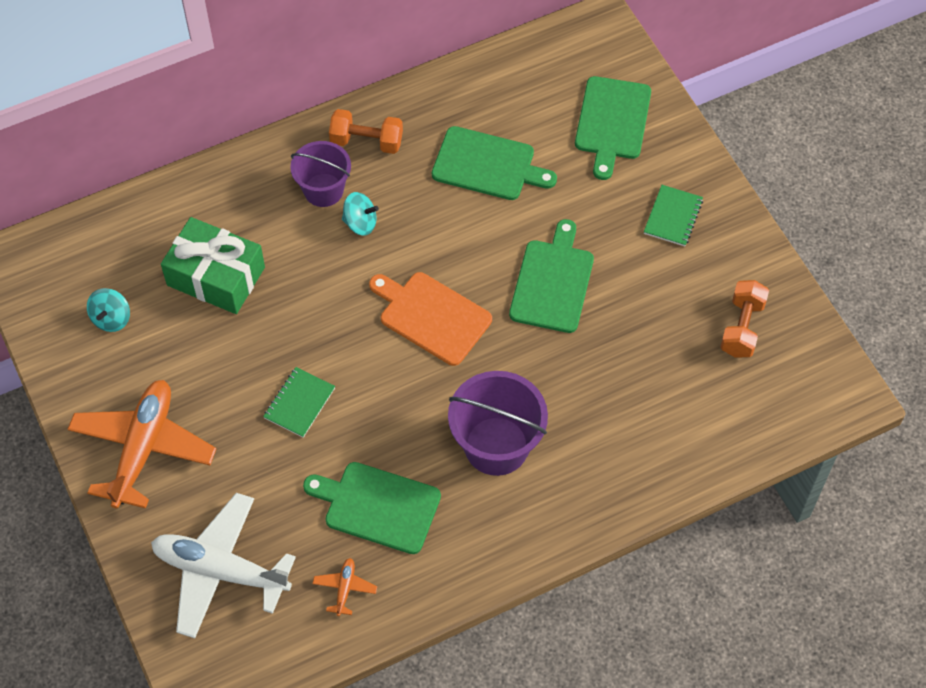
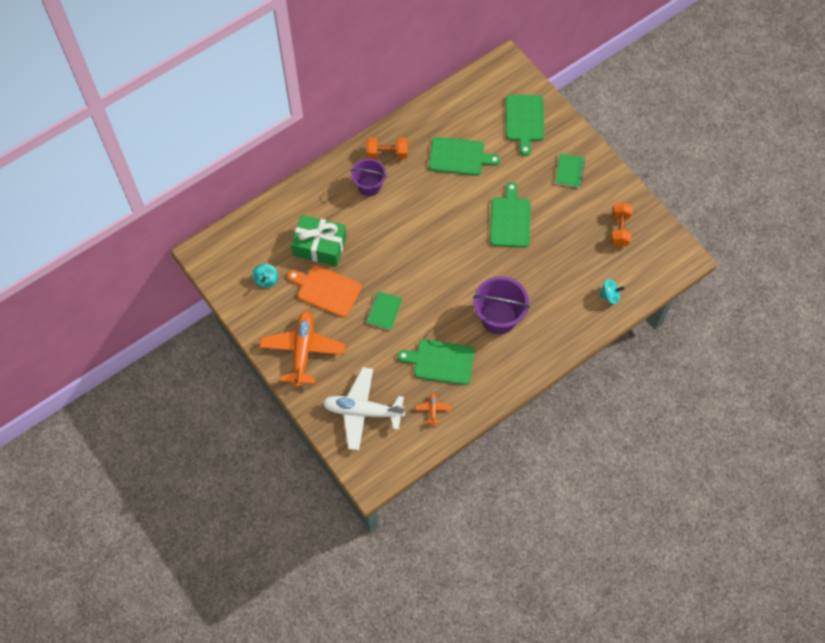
camera: 10 degrees left, 5 degrees up
(360, 223) = (394, 202): turquoise spinning top -> turquoise spinning top (610, 296)
(431, 316) = (447, 250): orange cutting board -> orange cutting board (326, 290)

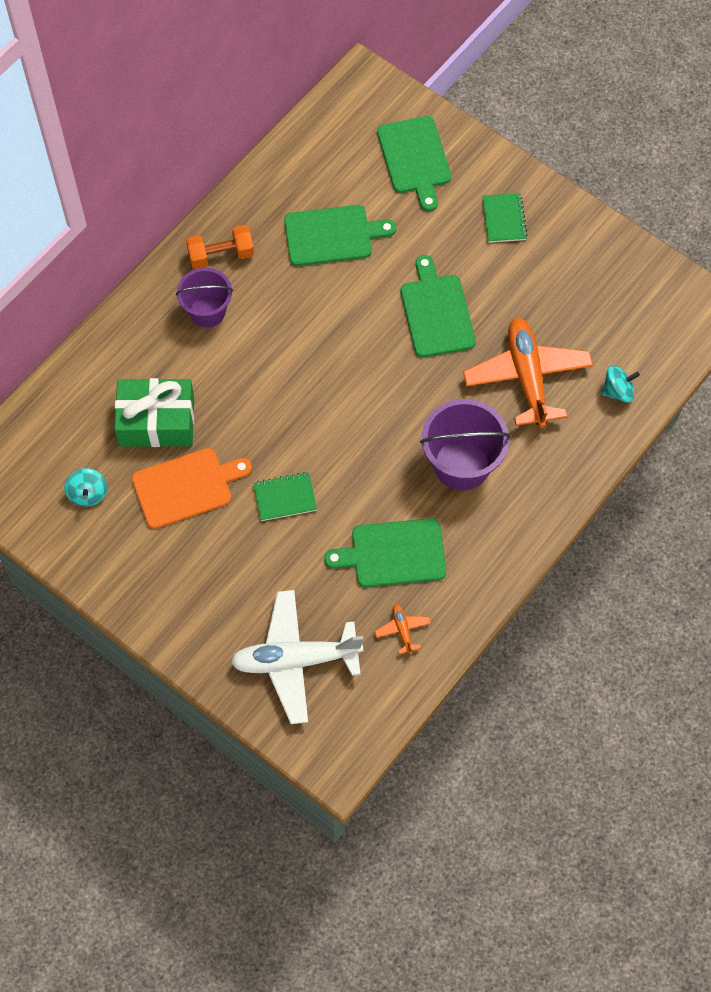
camera: 15 degrees left, 0 degrees up
(303, 350) = (176, 589): orange plane -> orange plane (527, 377)
(326, 290) = (186, 487): orange cutting board -> orange cutting board turned 150 degrees clockwise
(384, 311) = (285, 497): green notebook -> green notebook turned 75 degrees clockwise
(620, 229) = (603, 288): orange dumbbell -> none

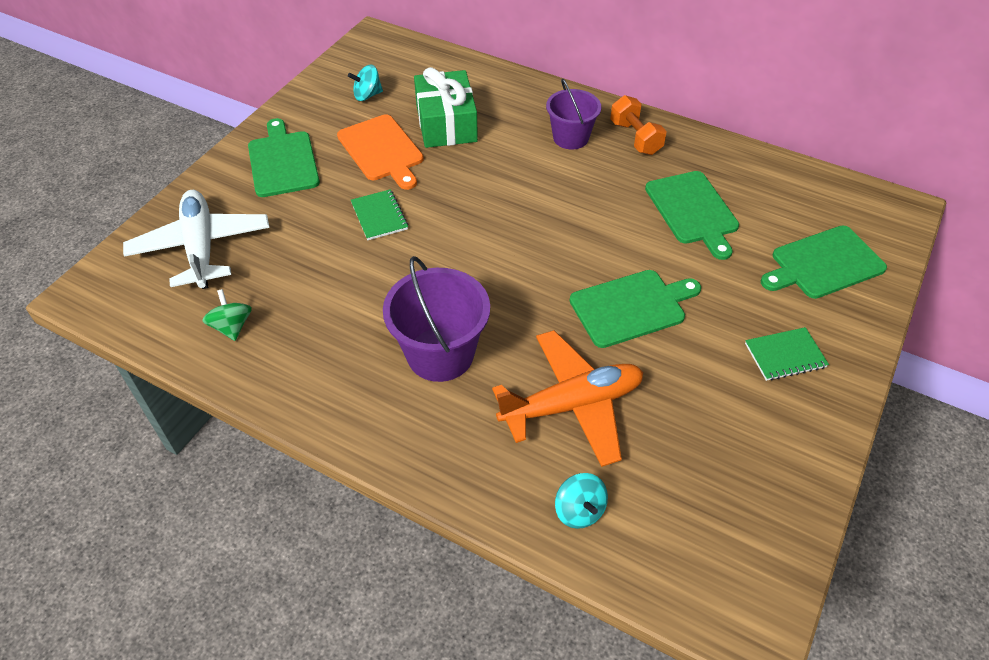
camera: 80 degrees right, 15 degrees down
(393, 553) = (322, 307): green cutting board -> green cutting board (283, 161)
(402, 630) = (232, 327): orange plane -> green spinning top

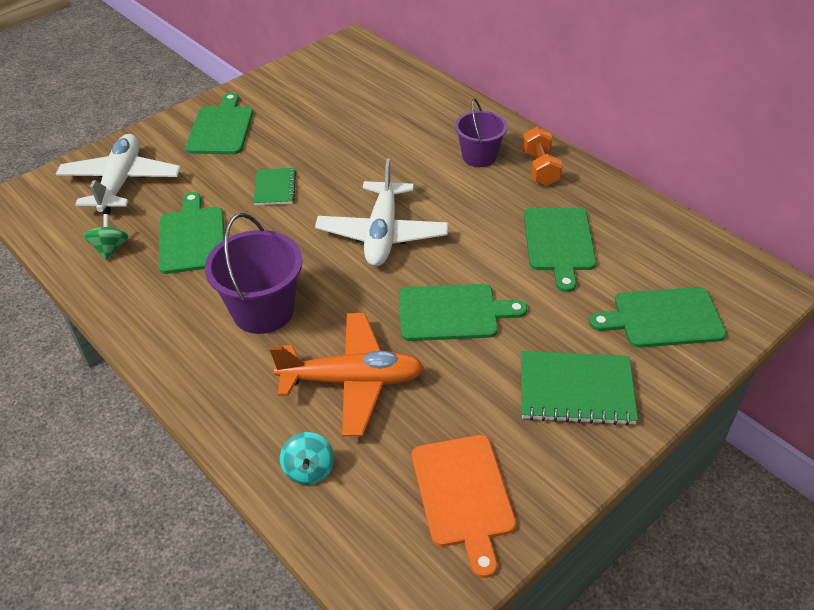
camera: 20 degrees right, 5 degrees down
(318, 291) = (192, 237): none -> green cutting board
(367, 95) = (320, 88): turquoise spinning top -> none
(382, 150) = (307, 135): orange cutting board -> orange cutting board (463, 495)
(446, 123) = (374, 123): green gift -> none
(518, 241) = (382, 234): none -> white plane
(785, 355) = (576, 390): green notebook -> green notebook, size x1.65

